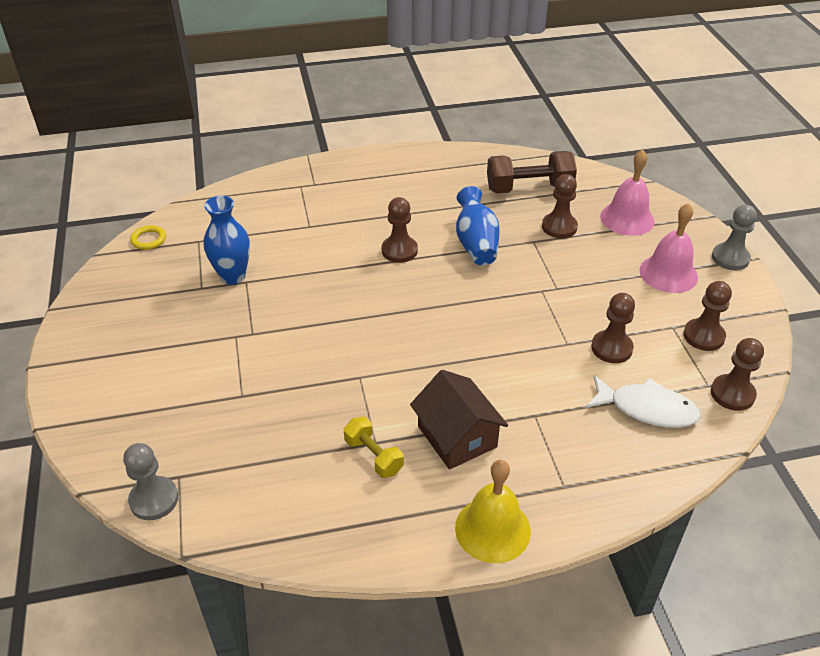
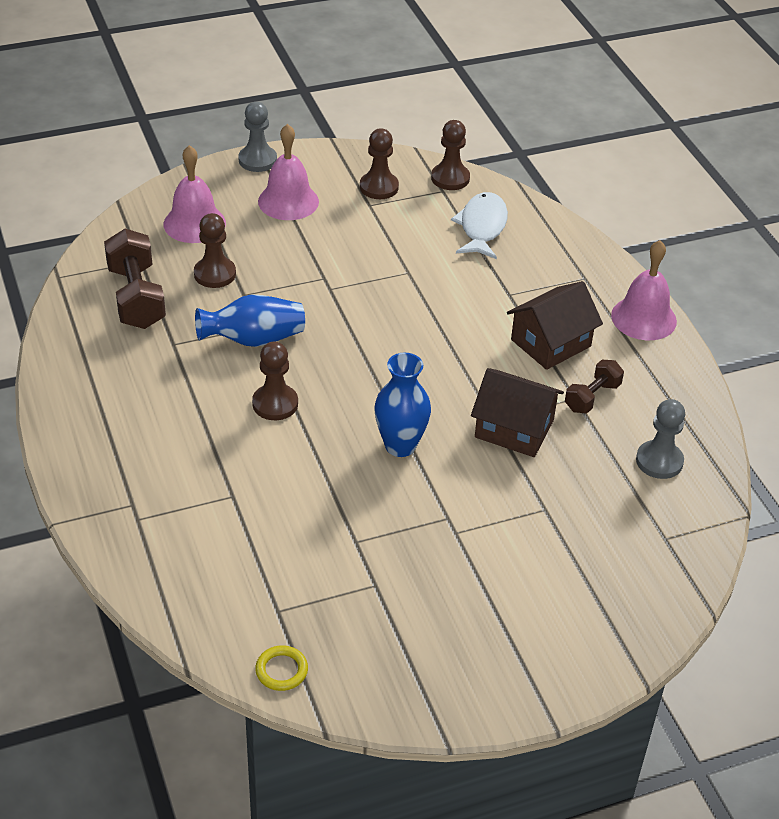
camera: 100 degrees left, 0 degrees up
(154, 499) = (699, 551): grey pawn -> grey pawn (659, 461)
(233, 276) = (347, 556): blue vase -> blue vase (400, 446)
(342, 389) = (514, 429): none -> brown house
(373, 456) = (592, 397): yellow dumbbell -> brown dumbbell
(492, 529) = (643, 318): yellow bell -> pink bell
(611, 348) = (408, 244): brown pawn -> none

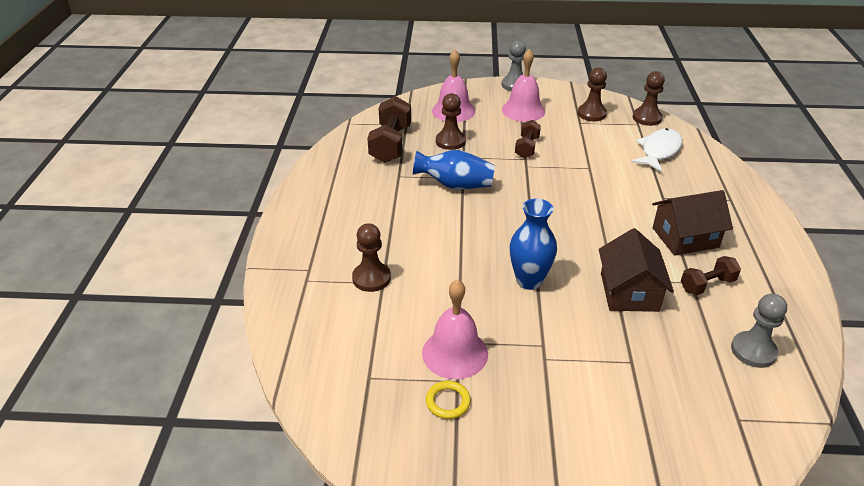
camera: 25 degrees right, 5 degrees down
(275, 404) = (448, 229): brown pawn -> brown pawn (371, 278)
(281, 670) = (345, 427): yellow ring -> yellow ring (448, 402)
(318, 260) = (527, 147): none -> brown dumbbell
(514, 429) = (629, 292): brown house -> brown house turned 45 degrees clockwise
(643, 318) = (773, 237): pink bell -> pink bell (455, 353)

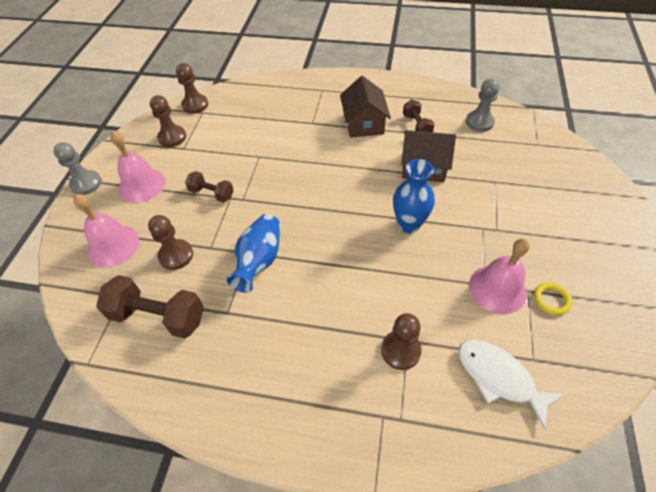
camera: 80 degrees left, 15 degrees up
(659, 151) = (248, 110): white fish -> white fish (499, 377)

